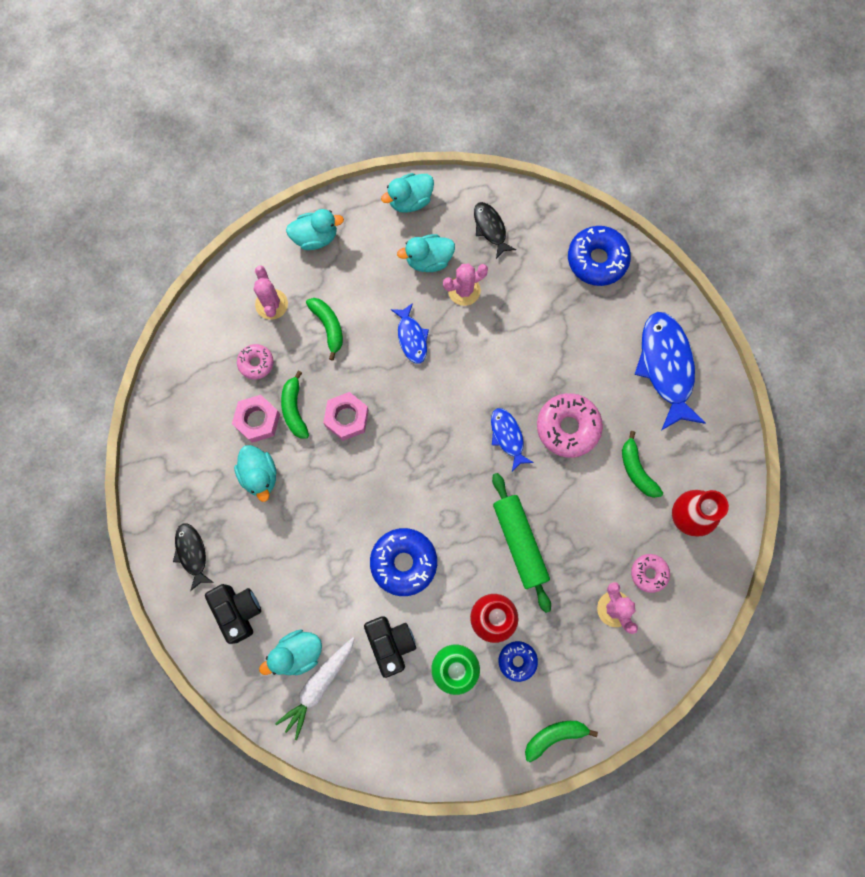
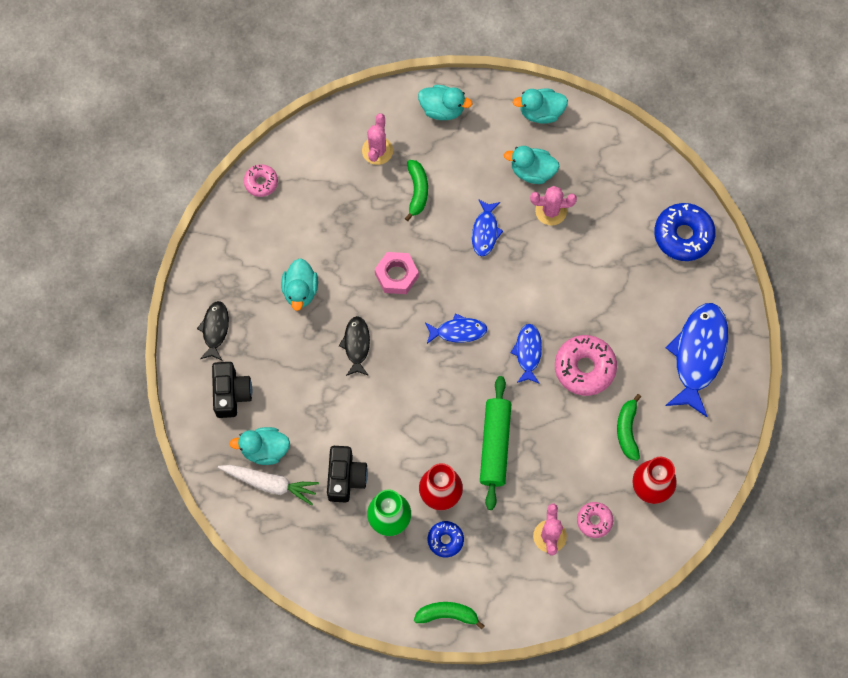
camera: 25 degrees right, 5 degrees down
(256, 363) = (341, 195): pink donut -> pink donut (261, 182)
(257, 420) = (320, 244): pink nut -> none
(294, 409) = (355, 248): green banana -> none
(318, 686) = (270, 483): white carrot -> white carrot turned 135 degrees counterclockwise
(404, 562) = (388, 417): blue donut -> none
(432, 446) = (458, 331): none -> blue fish
(490, 228) = (601, 167): black fish -> black fish (356, 345)

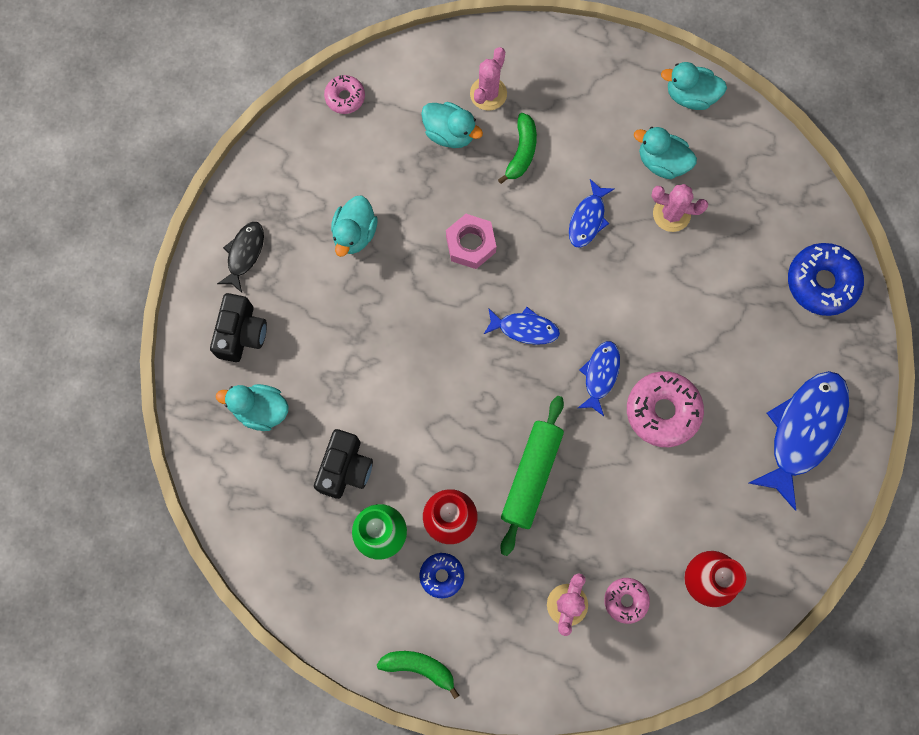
camera: 15 degrees right, 5 degrees up
(270, 483) = (256, 452): white carrot -> none
(356, 345) = (402, 314): black fish -> none
(442, 109) = (576, 64): turquoise duck -> turquoise duck (450, 133)
(627, 430) = (694, 500): green banana -> none

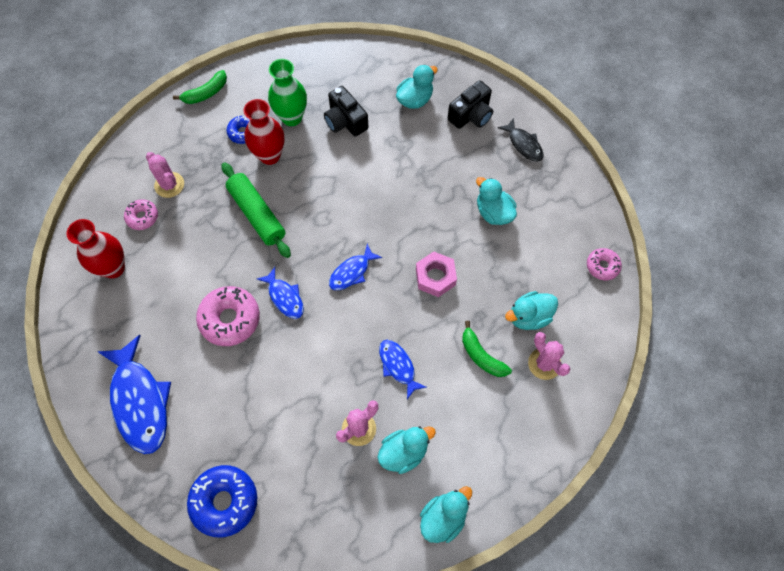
camera: 125 degrees right, 10 degrees down
(241, 333) = (471, 115): black camera -> black camera turned 90 degrees counterclockwise

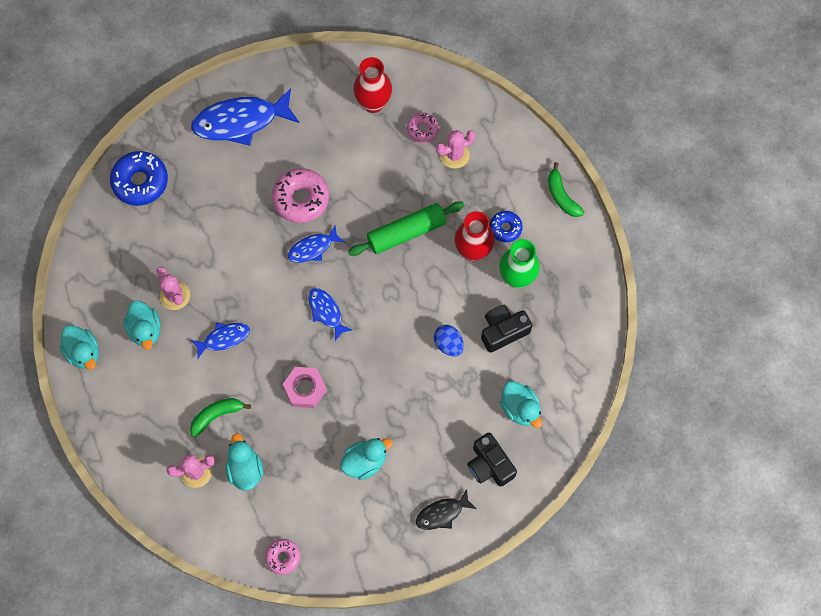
camera: 100 degrees right, 5 degrees up
(366, 162) = (448, 344): none -> blue egg

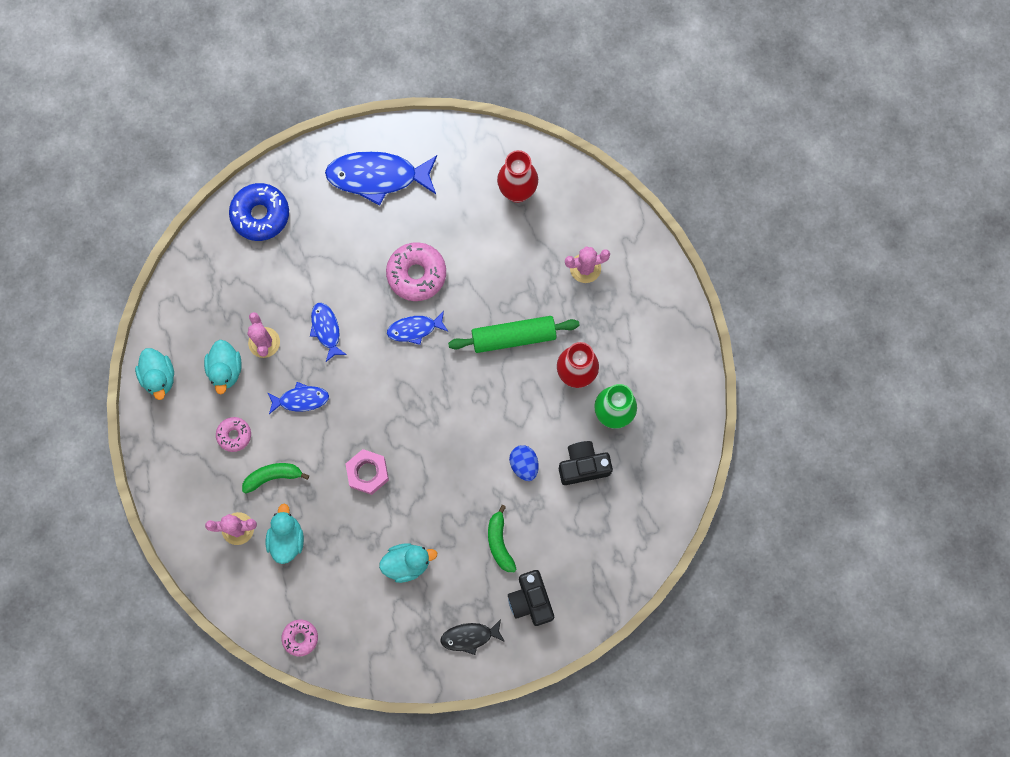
camera: 15 degrees right, 5 degrees up
(326, 312) = (410, 399): blue fish -> blue fish (326, 329)
(422, 129) = (560, 233): pink donut -> pink donut (234, 435)
(505, 228) = (615, 359): blue donut -> none
(520, 408) = (578, 550): turquoise duck -> none
(561, 196) = (683, 340): green banana -> green banana (499, 542)

